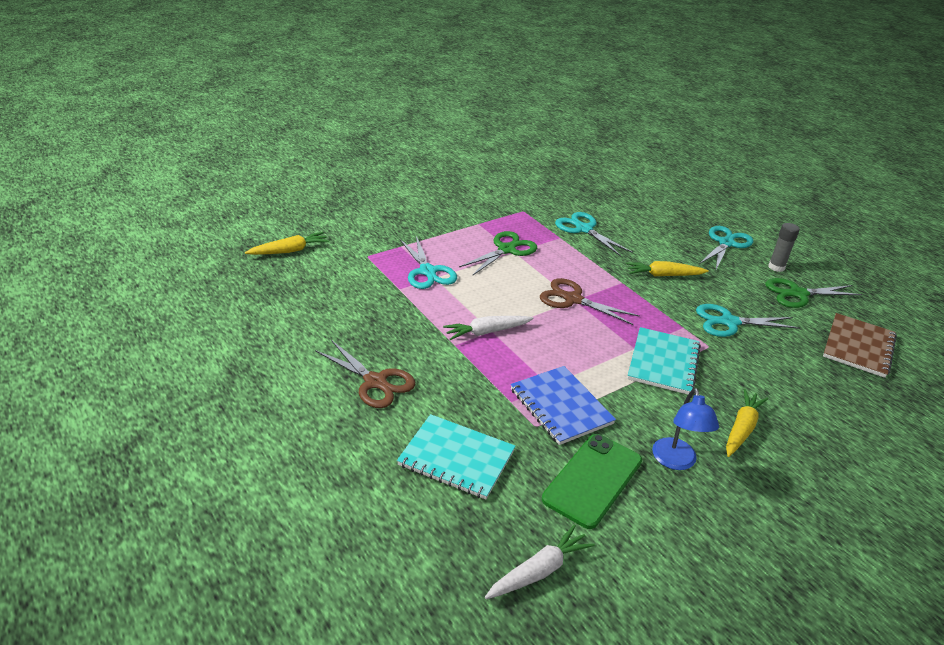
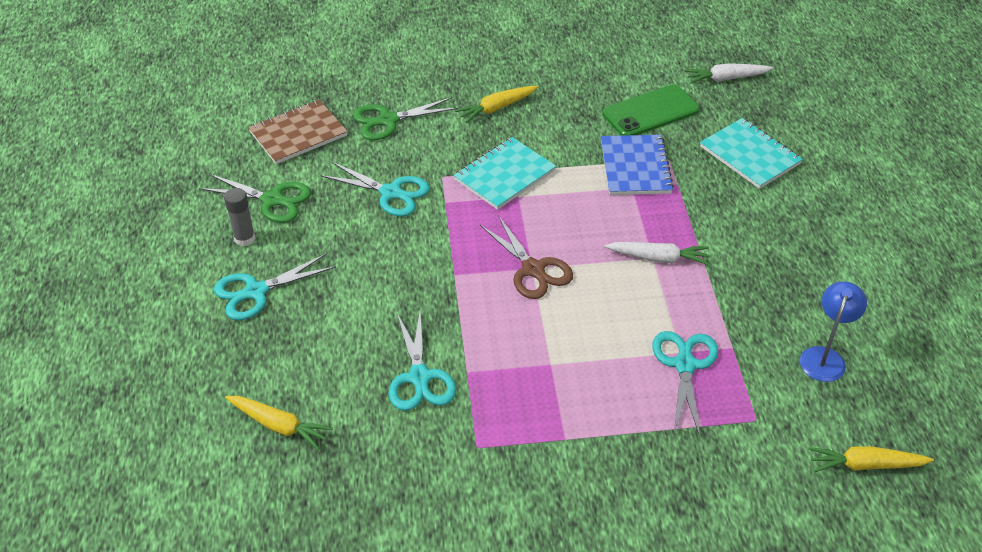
camera: 150 degrees left, 10 degrees up
(375, 382) = (798, 238): brown scissors -> none
(506, 249) = (557, 372): green scissors -> green scissors (388, 120)
(663, 275) = (393, 269): yellow carrot -> yellow carrot (279, 426)
(676, 461) = (575, 104): blue lamp -> blue lamp (825, 357)

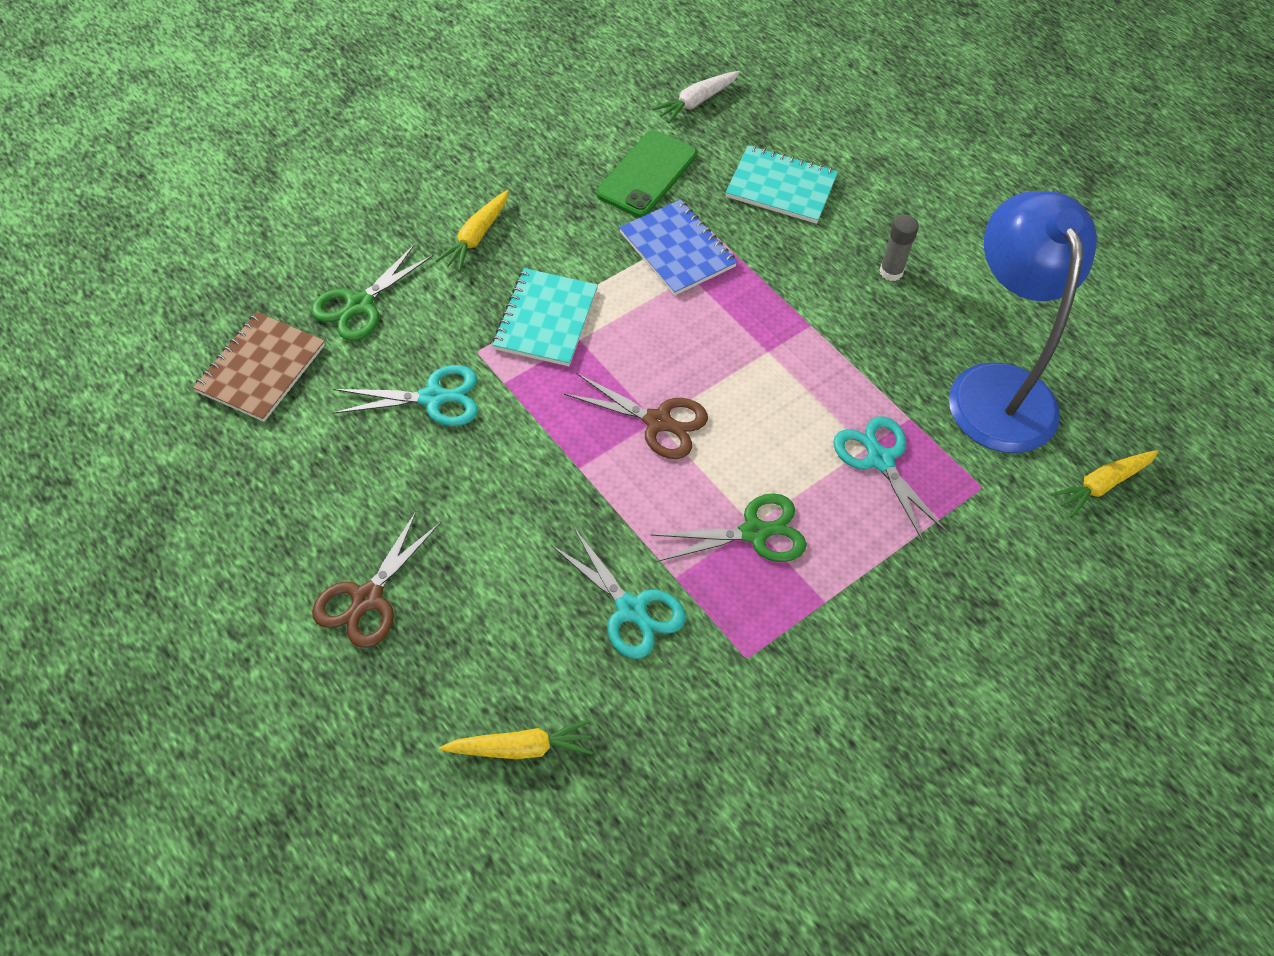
camera: 35 degrees left, 10 degrees up
(244, 239) = (300, 537): grey glue stick -> grey glue stick (891, 272)
(256, 292) = (367, 599): turquoise scissors -> brown scissors
(272, 200) = (296, 471): green scissors -> green scissors (754, 532)
(658, 258) = (774, 349): white carrot -> none
(825, 357) = (997, 387): blue lamp -> blue lamp, size x2.22

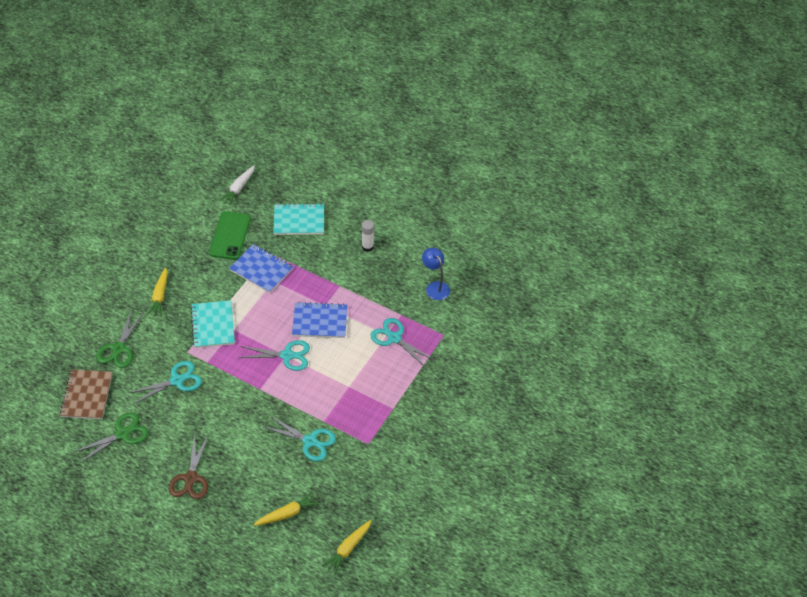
camera: 20 degrees left, 5 degrees down
(658, 422) = (287, 355): brown scissors -> turquoise scissors
(746, 378) = (320, 321): none -> blue notebook
(754, 532) = (351, 389): green scissors -> green scissors (122, 434)
(891, 272) = (367, 247): grey glue stick -> white glue stick
(997, 387) = (435, 287): blue lamp -> blue lamp, size x0.45
(1102, 485) = (495, 316): yellow carrot -> yellow carrot (348, 549)

